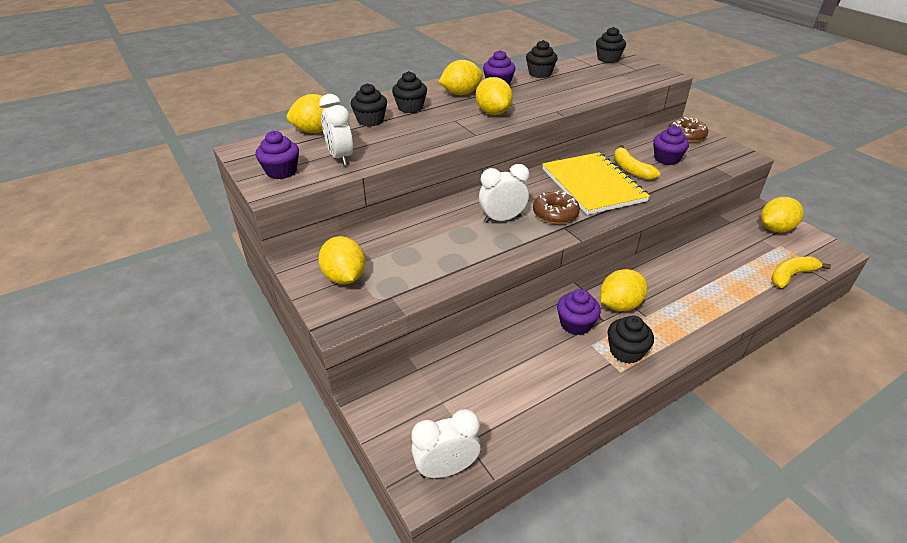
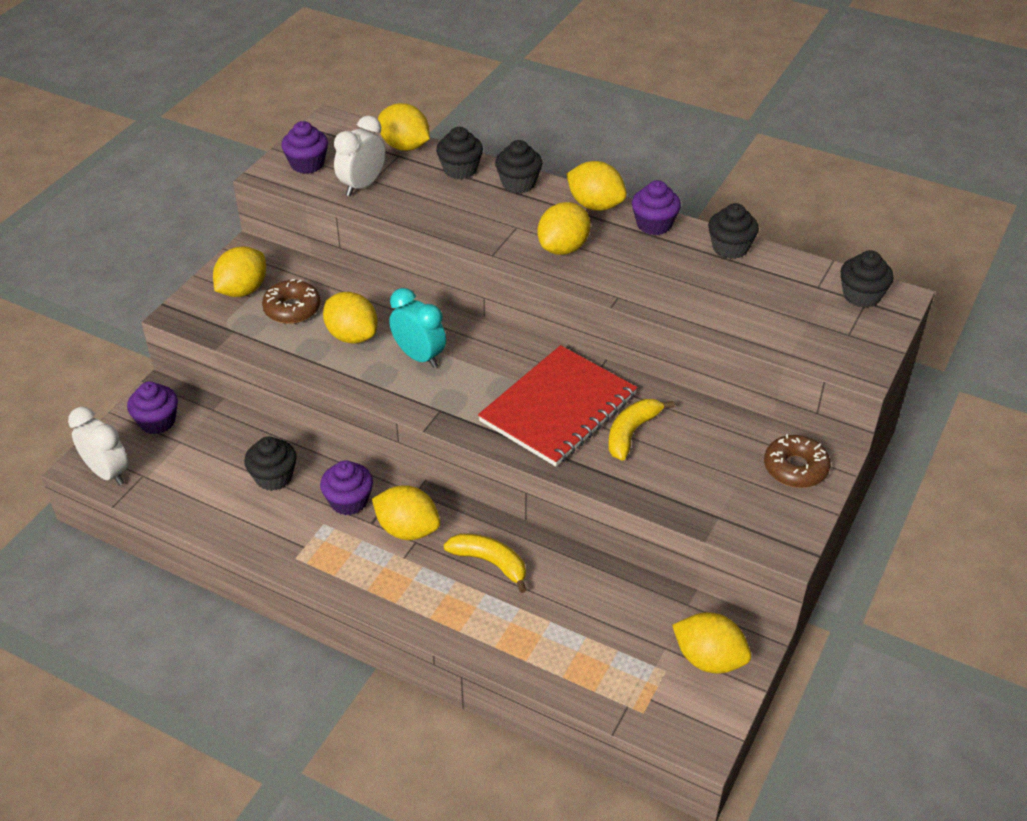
camera: 60 degrees right, 5 degrees up
(453, 240) = (352, 336): none -> yellow lemon
(502, 219) = (419, 357): white clock -> turquoise clock
(555, 214) = (463, 394): brown donut -> brown donut (292, 309)
(592, 185) = (558, 408): yellow notebook -> red notebook
(626, 351) = (329, 554): black cupcake -> black cupcake (273, 477)
(666, 159) = (696, 461): purple cupcake -> purple cupcake (157, 421)
(791, 275) = (592, 690): yellow banana -> yellow banana (490, 563)

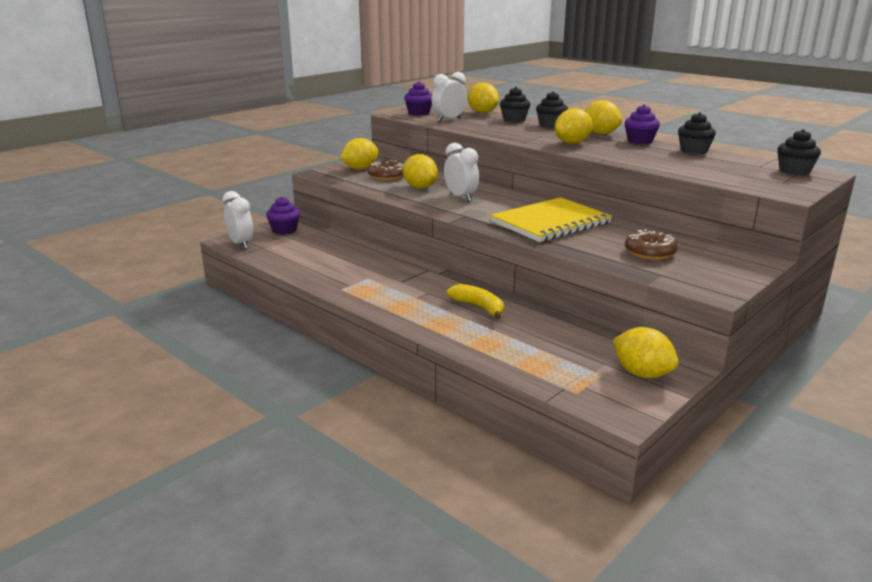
camera: 15 degrees right, 20 degrees down
(273, 477) = (345, 257): black cupcake -> none
(349, 501) = (390, 271): purple cupcake -> none
(407, 529) = (425, 286): yellow lemon -> none
(419, 357) = (461, 197): turquoise clock -> white clock
(558, 408) = (550, 222): red notebook -> yellow notebook
(631, 433) = (602, 236): yellow banana -> none
(795, 468) = (732, 261): brown donut -> brown donut (650, 252)

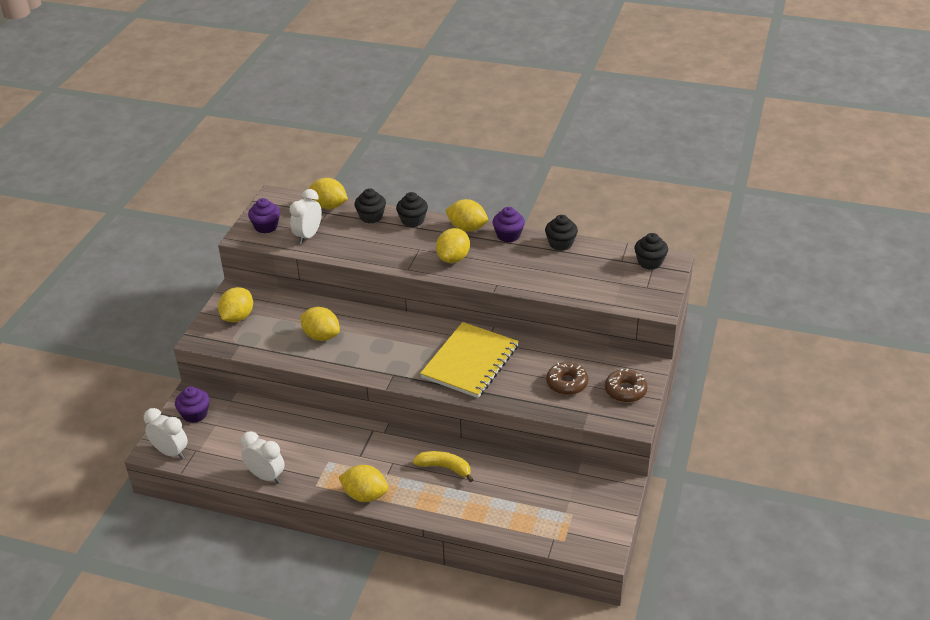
camera: 25 degrees left, 15 degrees up
(387, 176) = (275, 324): brown donut -> brown donut (625, 391)
(461, 197) = (370, 343): white clock -> white clock (266, 476)
(642, 373) = (597, 502): yellow lemon -> yellow lemon (365, 495)

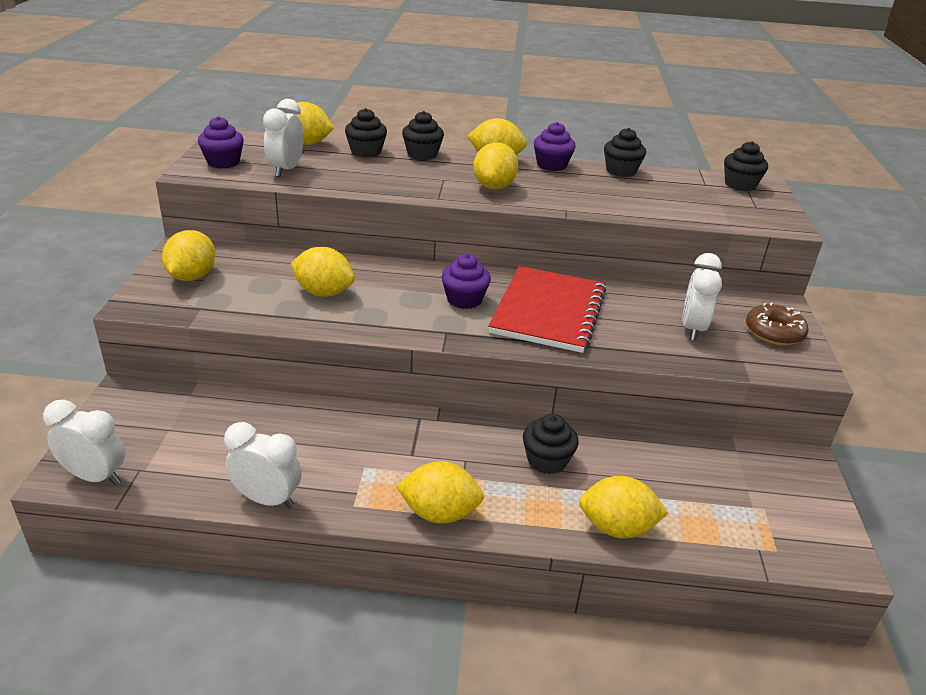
camera: 15 degrees left, 5 degrees down
(195, 414) = (133, 417): purple cupcake -> purple cupcake (464, 299)
(445, 468) = (547, 460): yellow banana -> black cupcake
(470, 362) = (548, 311): yellow notebook -> red notebook
(470, 516) = (617, 527): none -> yellow lemon
(567, 383) = (692, 328): brown donut -> white clock

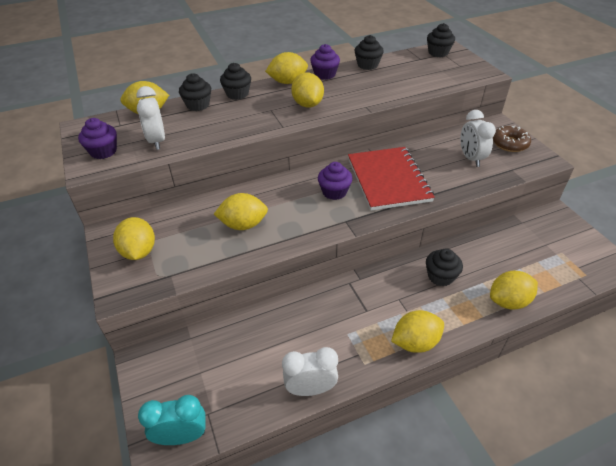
camera: 25 degrees left, 10 degrees up
(95, 476) = (182, 436): white clock -> turquoise clock

